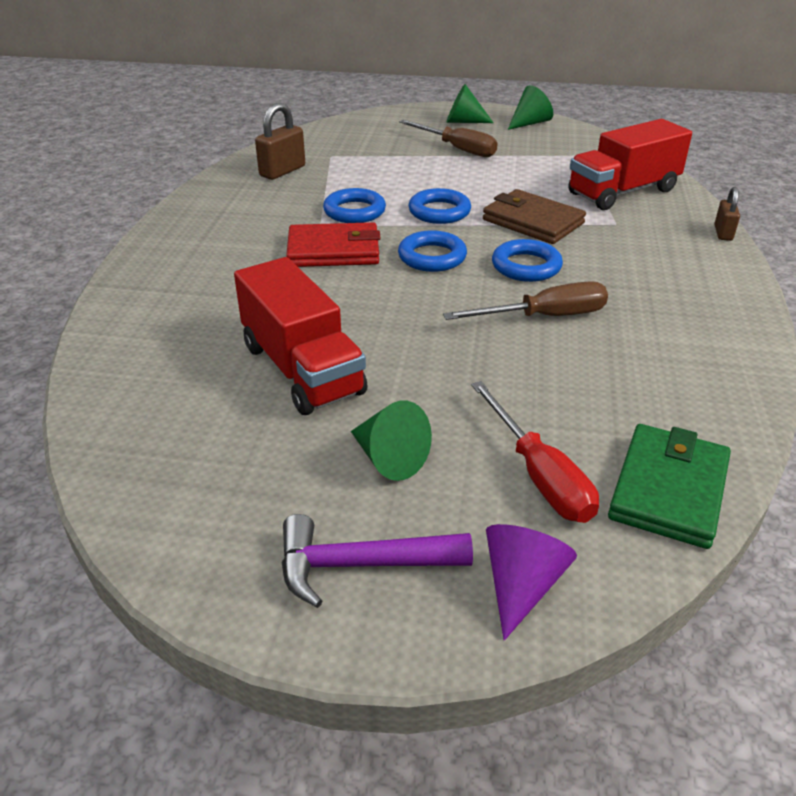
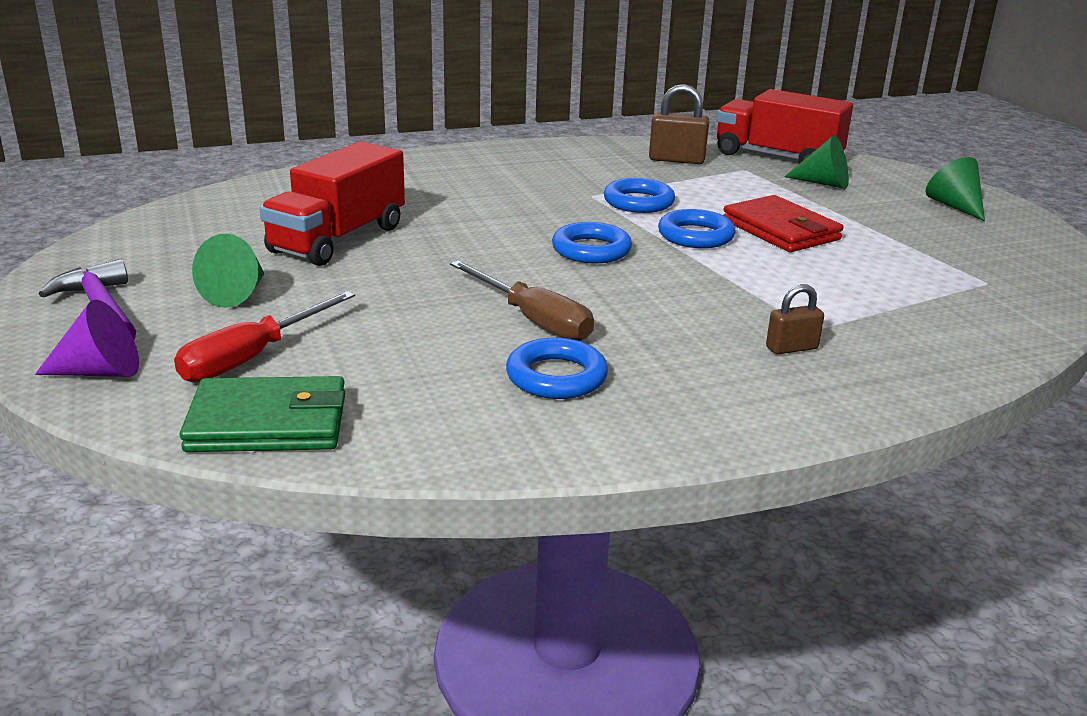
camera: 60 degrees right, 10 degrees down
(334, 250) = (548, 210): red wallet -> red wallet (781, 230)
(457, 149) = (869, 216): brown screwdriver -> none
(526, 266) = (631, 295): blue ring -> blue ring (556, 377)
(529, 123) = (1027, 239): green cone -> green cone (823, 183)
(532, 221) = (744, 283): brown wallet -> none
(623, 192) = (916, 322): red truck -> red truck (777, 157)
(723, 233) = (900, 403): brown padlock -> brown padlock (791, 348)

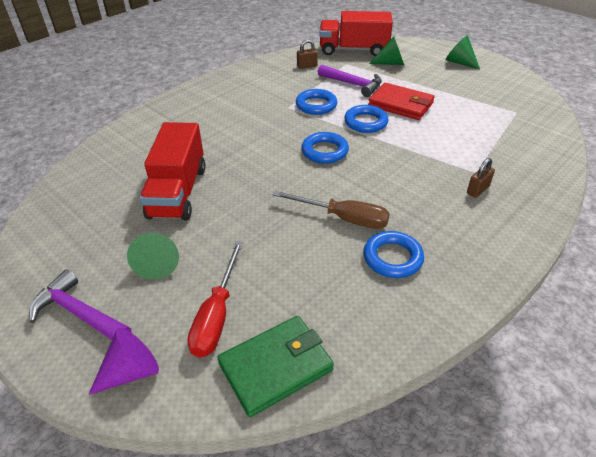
camera: 25 degrees left, 15 degrees up
(676, 160) = (307, 66): brown padlock -> brown padlock, size x0.62
(728, 193) = (353, 84): none -> purple hammer

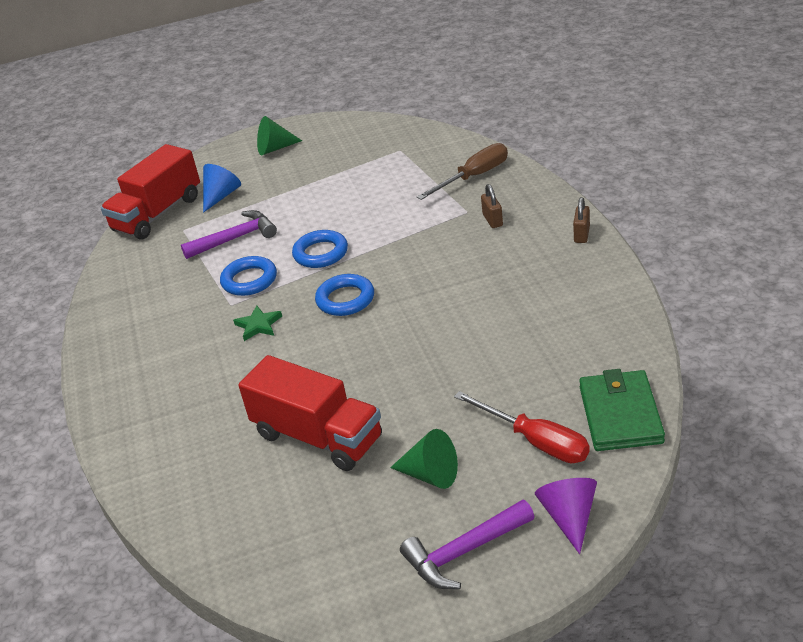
camera: 55 degrees left, 5 degrees down
(274, 125) = (258, 325): none -> green star
(307, 66) = (152, 263): brown padlock -> brown padlock (582, 234)
(343, 218) = (464, 318): brown screwdriver -> brown screwdriver (474, 177)
(390, 63) = (221, 196): green cone -> blue cone
(392, 258) = (541, 304): blue ring -> none
(401, 104) = (312, 217): red wallet -> none

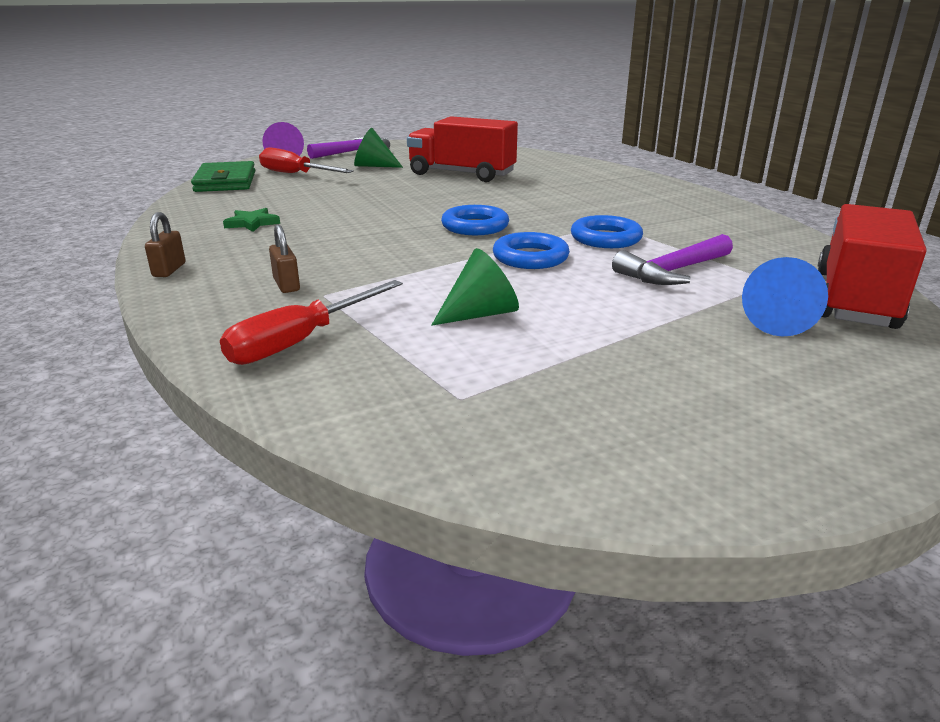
camera: 165 degrees right, 10 degrees down
(258, 325) = (560, 213): green star -> green star (252, 223)
(275, 148) = (780, 412): green cone -> green cone (480, 314)
(474, 177) = (301, 341): brown screwdriver -> red screwdriver

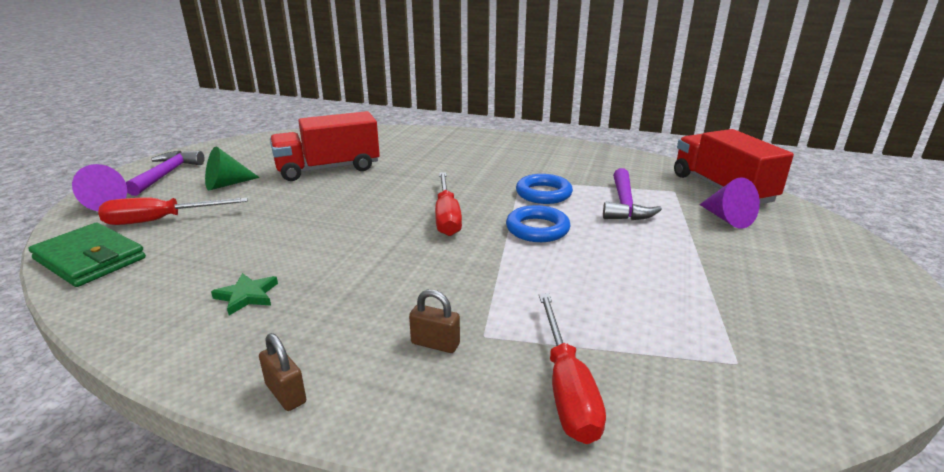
camera: 45 degrees left, 0 degrees up
(475, 226) = (447, 217): blue ring -> red screwdriver
(480, 314) = (610, 291): green cone -> none
(776, 322) = (727, 219): blue cone -> purple cone

